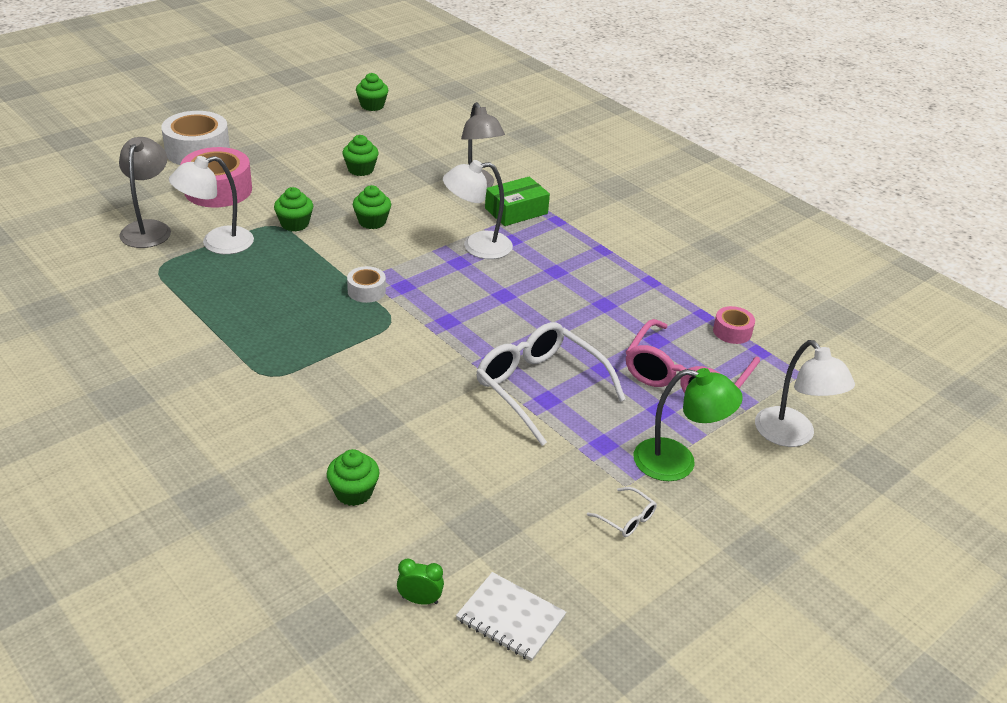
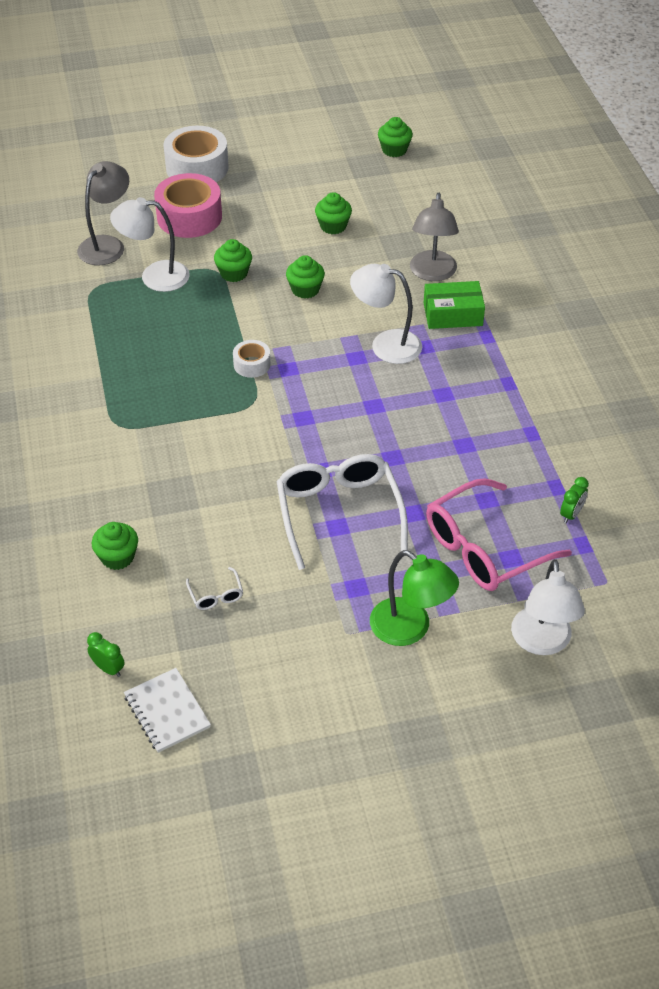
camera: 30 degrees right, 10 degrees up
(626, 519) = (324, 664): white glasses -> white glasses (216, 595)
(732, 331) = (571, 514): pink tape -> green clock

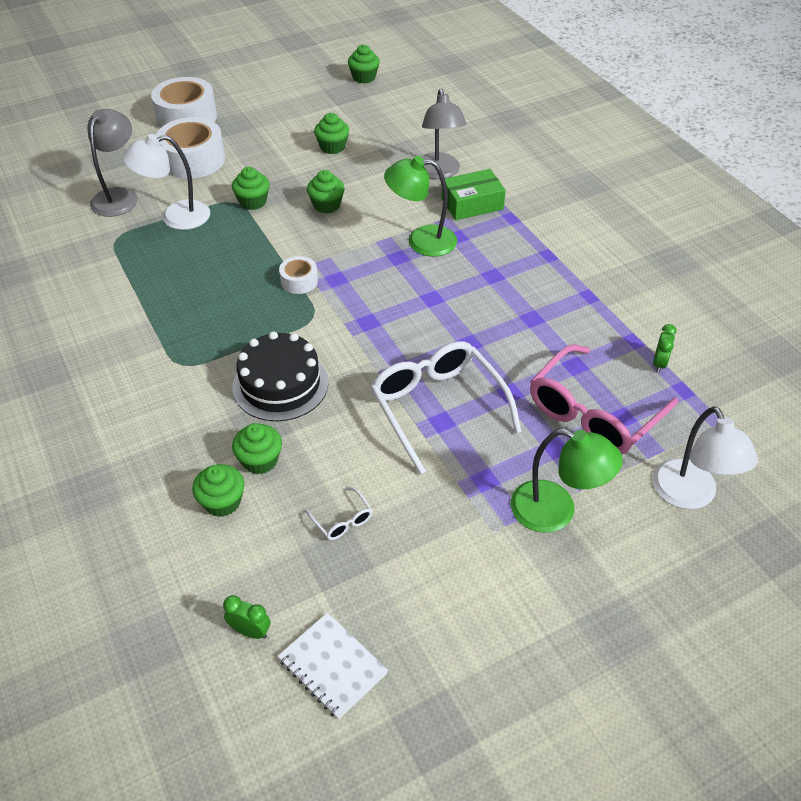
camera: 15 degrees left, 0 degrees up
(161, 528) = (260, 460): none -> green cupcake
(189, 217) = (193, 160): pink tape -> white tape
(201, 462) = (280, 384): none -> black cake
(386, 344) = (421, 241): white lamp -> green lamp

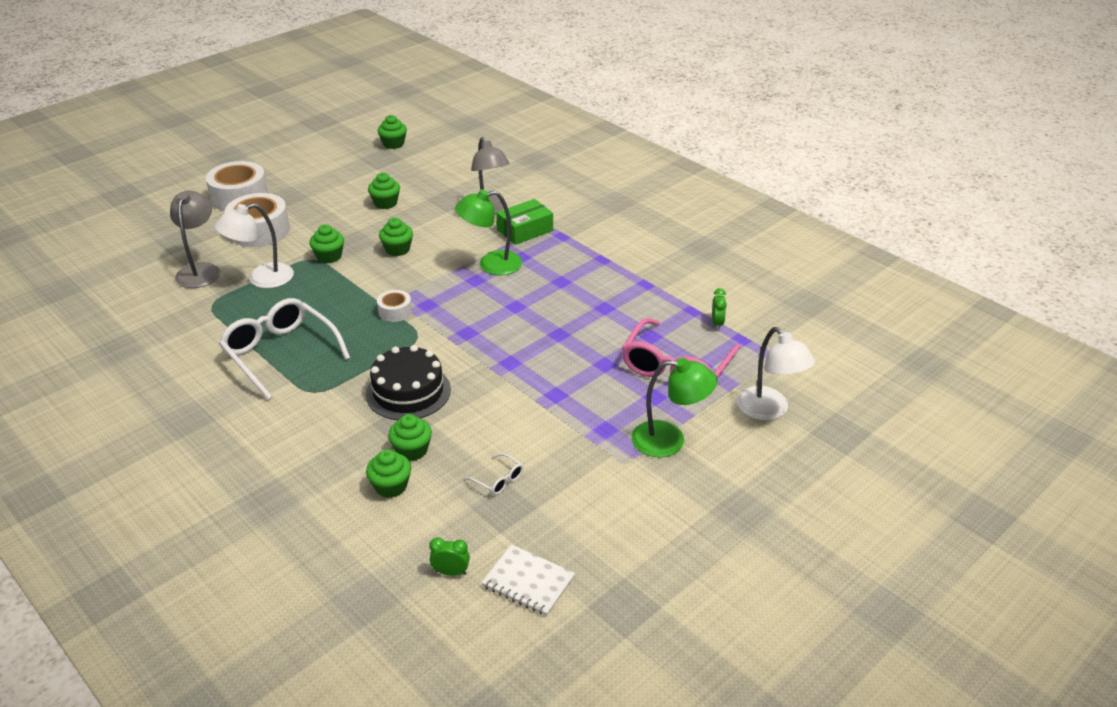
camera: 15 degrees left, 10 degrees down
(437, 407) = (549, 385): white glasses -> white glasses (280, 353)

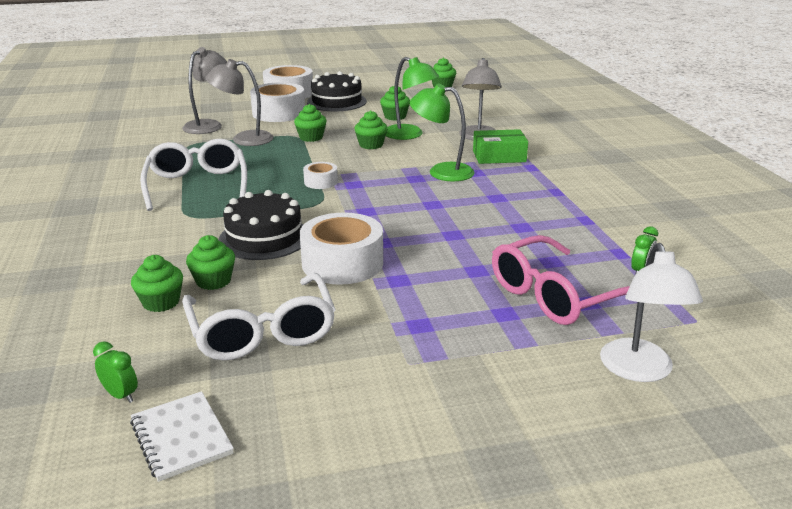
camera: 30 degrees right, 10 degrees down
(261, 279) = (244, 139): white lamp -> grey lamp
(305, 196) = (336, 102): none -> black cake
(498, 394) = (342, 263): none -> white tape
(498, 480) = (262, 331): white glasses -> white glasses, size x2.42
(669, 441) = (483, 359): green lamp -> green lamp (410, 135)

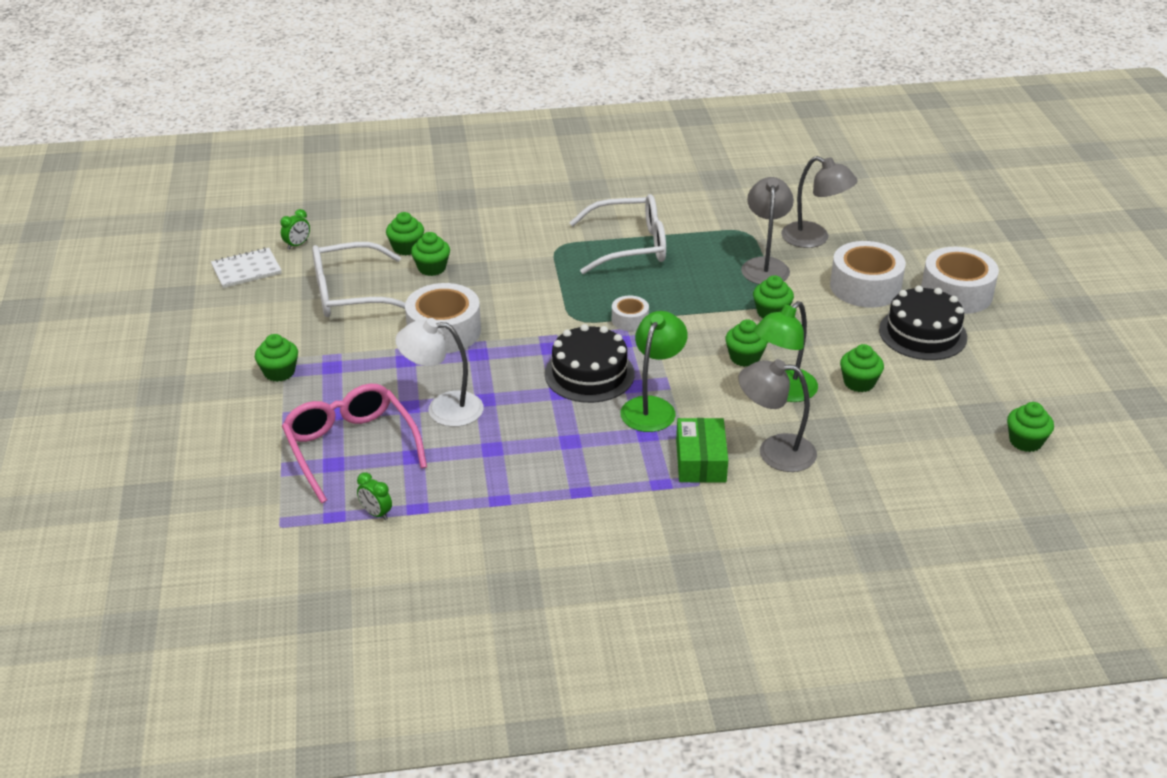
camera: 95 degrees right, 10 degrees up
(264, 238) = (503, 289): black cake -> black cake (589, 374)
(439, 362) = (279, 372): none -> green cupcake
(639, 371) = (227, 471): white lamp -> white lamp (443, 408)

